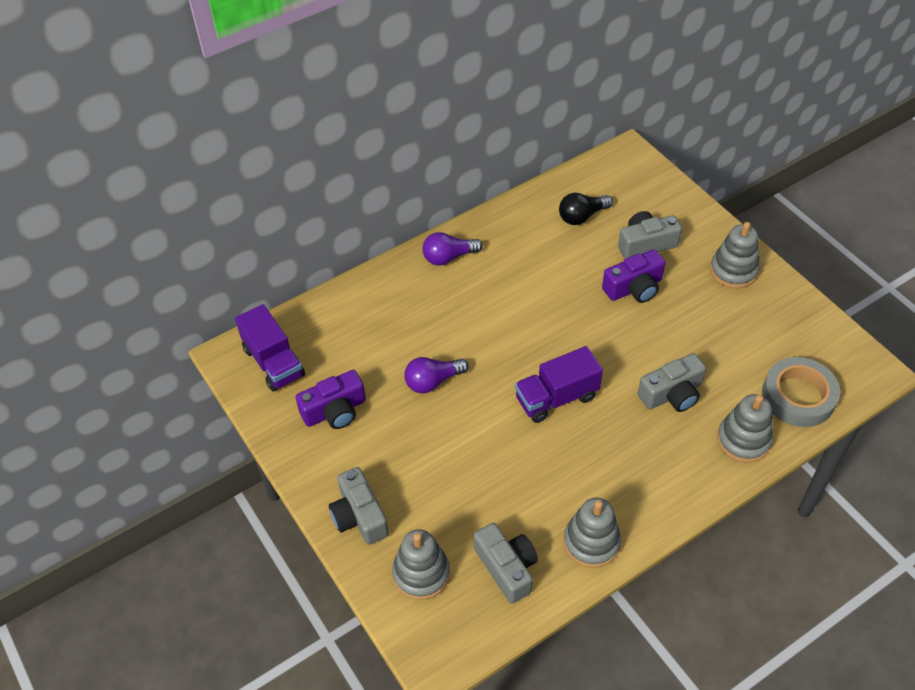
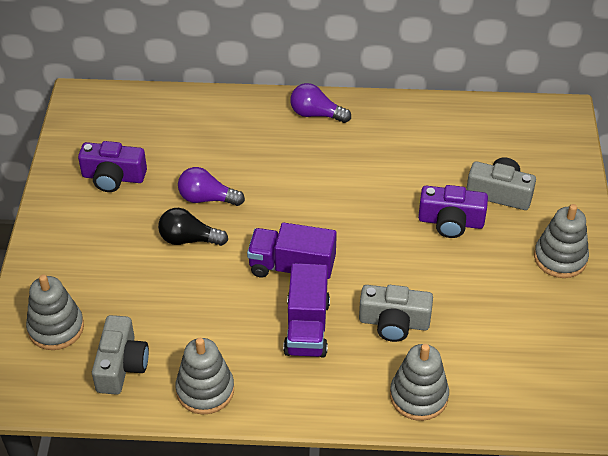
camera: 35 degrees right, 5 degrees down
(274, 362) = (105, 118): purple truck -> purple truck (307, 328)
(359, 516) = (54, 260): grey camera -> none
(582, 216) = (464, 141): black light bulb -> black light bulb (189, 239)
(798, 396) = (509, 393): grey tape -> none

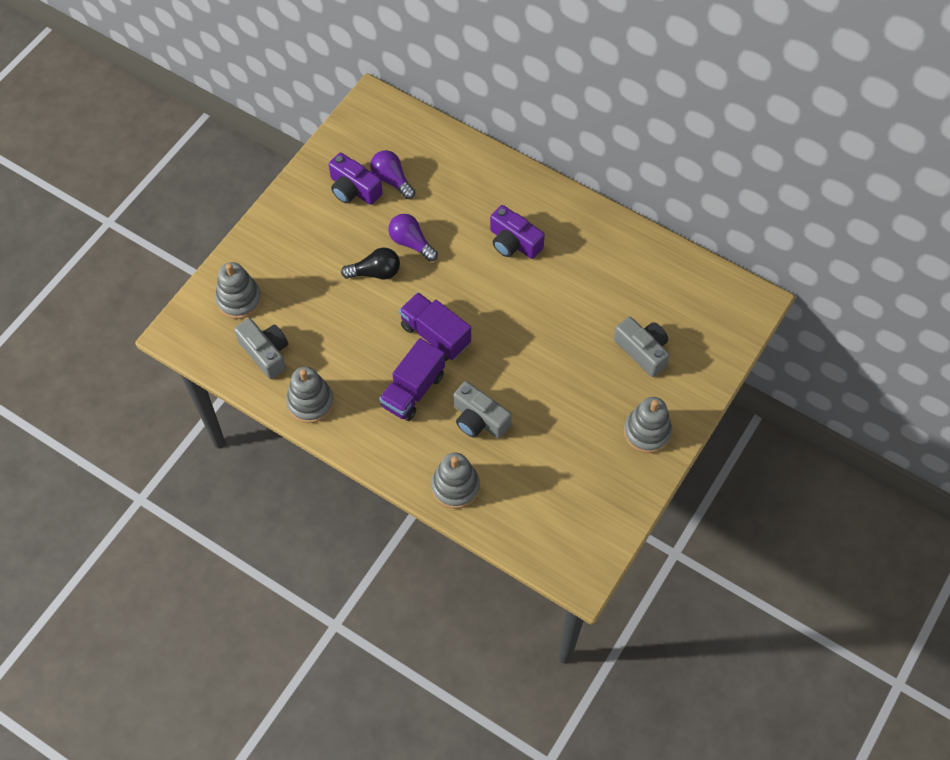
camera: 30 degrees right, 15 degrees up
(121, 365) = (266, 353): grey camera -> grey camera turned 75 degrees counterclockwise
(189, 239) = (375, 272): black light bulb -> black light bulb turned 135 degrees clockwise
(316, 114) = (547, 205): purple light bulb -> purple light bulb (392, 180)
(450, 222) = (584, 357): purple camera -> purple camera (513, 242)

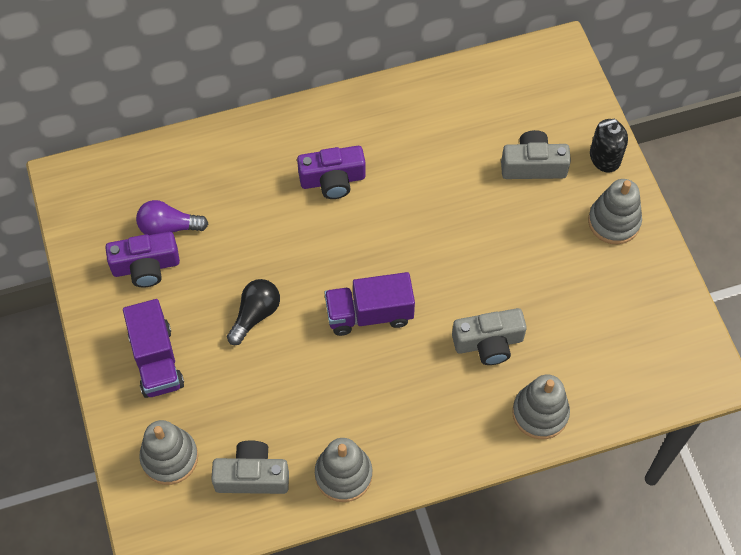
camera: 50 degrees left, 0 degrees up
(411, 243) = (252, 262): purple light bulb -> none
(413, 390) = (410, 375): purple truck -> purple truck (156, 360)
(694, 390) = (604, 157): none -> black soap dispenser

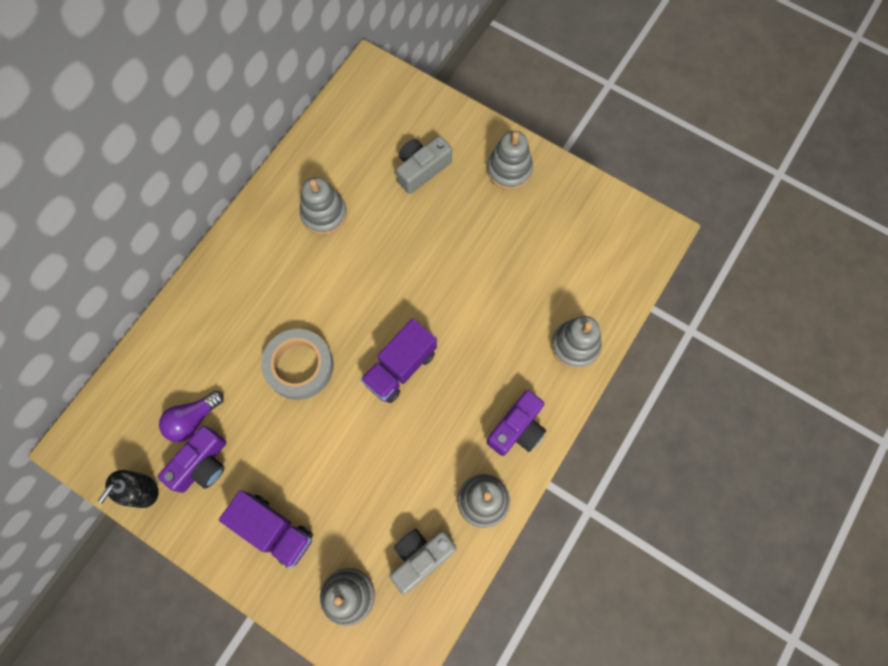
camera: 40 degrees left, 10 degrees up
(255, 315) = (318, 434): black light bulb -> none
(287, 249) = (299, 366): none -> grey tape
(332, 180) = (288, 287): purple camera -> purple camera (517, 429)
(414, 143) = (324, 214): none -> grey stacking toy
(488, 343) = (499, 323): grey camera -> none
(604, 157) = (465, 127): black soap dispenser -> black soap dispenser (141, 491)

